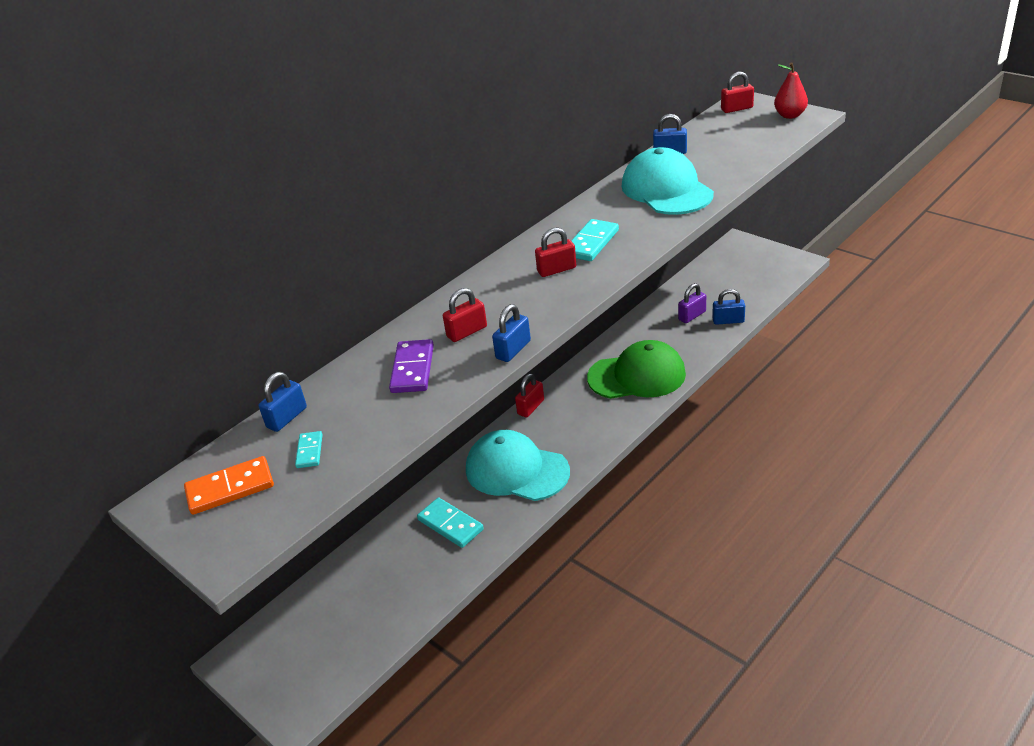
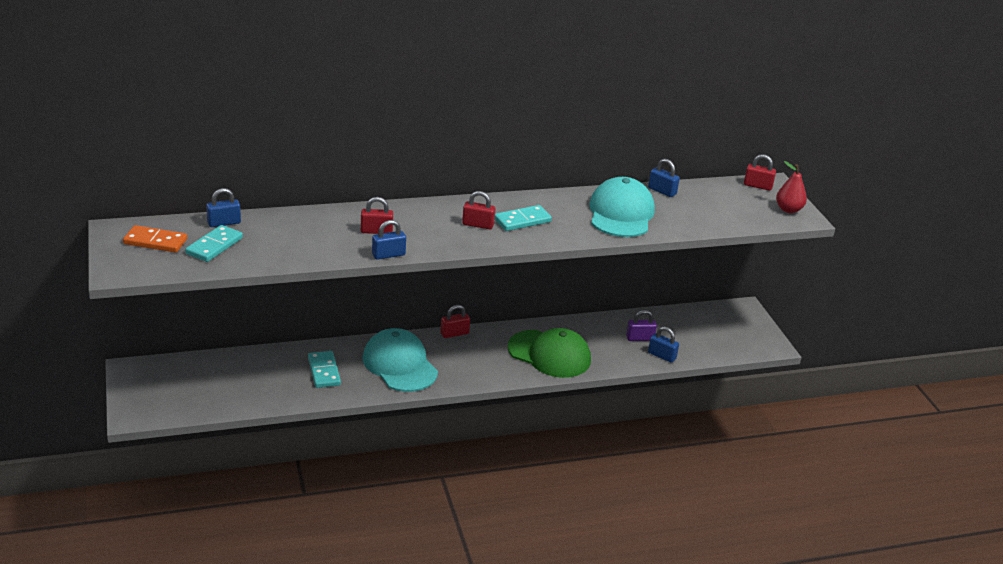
camera: 25 degrees right, 5 degrees down
(309, 451) = (214, 246): turquoise domino -> turquoise domino, size x1.74
(412, 369) = (320, 234): purple domino -> none

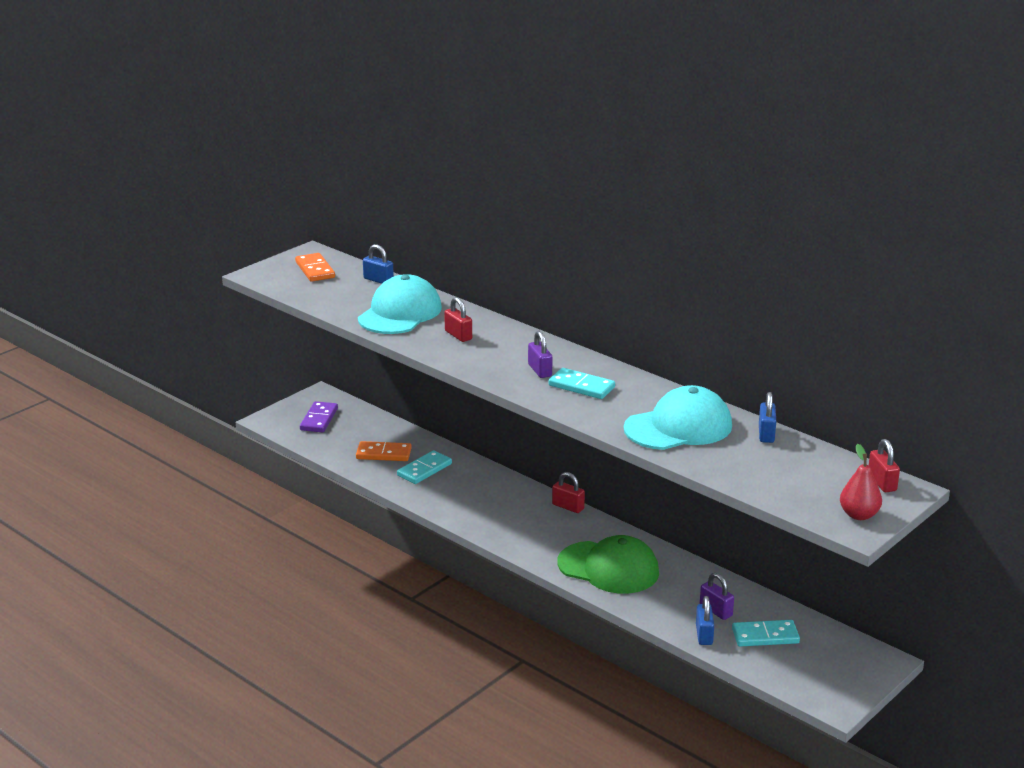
camera: 60 degrees right, 5 degrees down
(172, 388) = (319, 419): none -> purple domino
(214, 246) = (340, 290): turquoise domino -> turquoise domino (765, 636)
(274, 380) = (384, 454): none -> orange domino
(388, 255) = (427, 353): blue padlock -> none
(400, 365) = (482, 499): turquoise cap -> turquoise cap (400, 313)
(478, 225) = (540, 370): red padlock -> purple padlock
(549, 354) = (608, 568): green cap -> green cap turned 60 degrees counterclockwise

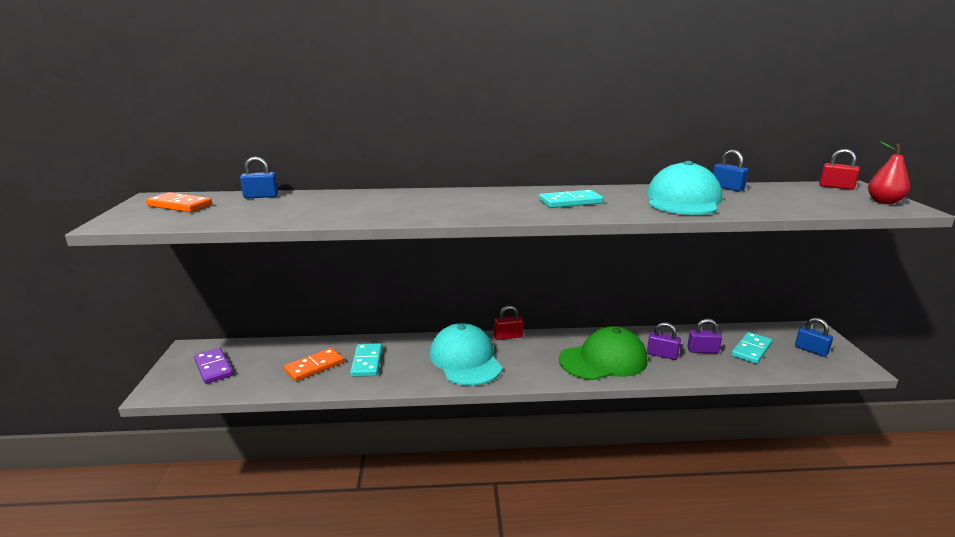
camera: 45 degrees left, 5 degrees down
(400, 313) = (326, 207): turquoise cap -> turquoise cap (465, 360)
(458, 335) = (409, 205): red padlock -> none
(540, 370) = (520, 203): purple padlock -> purple padlock (662, 355)
(704, 635) = (729, 368): blue padlock -> blue padlock (811, 350)

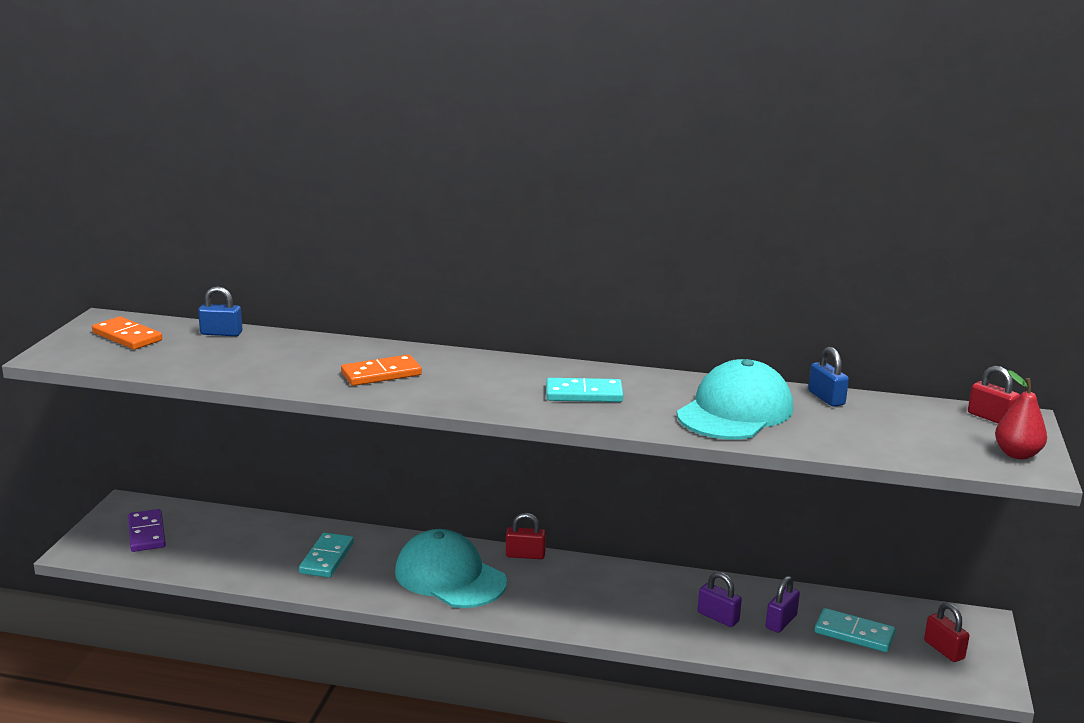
camera: 15 degrees right, 0 degrees up
(314, 366) = (262, 553): orange domino -> orange domino (381, 374)
(465, 360) = (450, 577): turquoise cap -> turquoise cap turned 45 degrees counterclockwise
(603, 360) = (631, 609): green cap -> none
(702, 351) = (781, 622): purple padlock -> purple padlock turned 75 degrees counterclockwise
(751, 350) = (854, 633): turquoise domino -> turquoise domino turned 60 degrees clockwise
(811, 350) = (944, 650): blue padlock -> red padlock

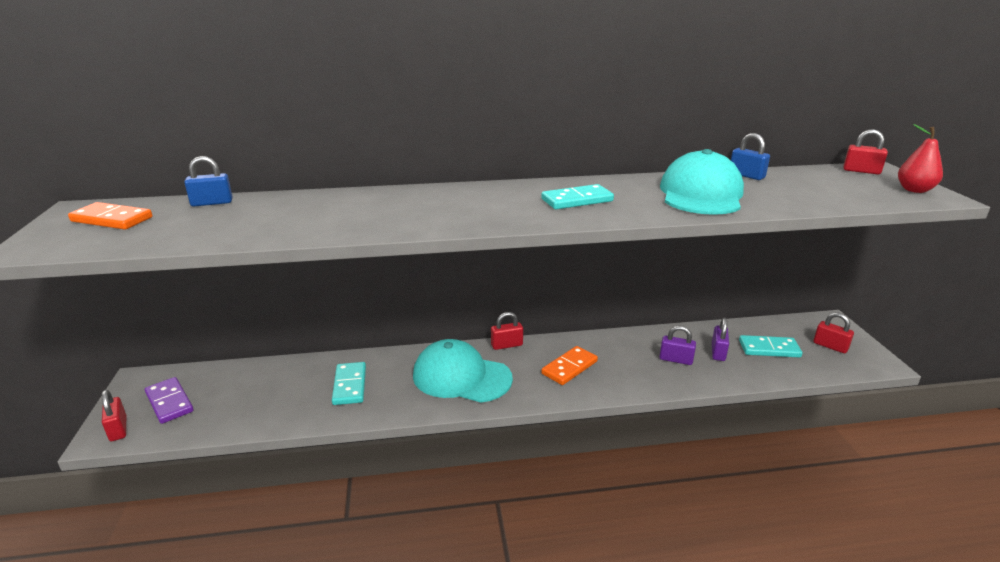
camera: 20 degrees left, 5 degrees up
(93, 547) = (118, 429): none -> red padlock
(381, 374) = (392, 212): orange domino -> orange domino (569, 367)

